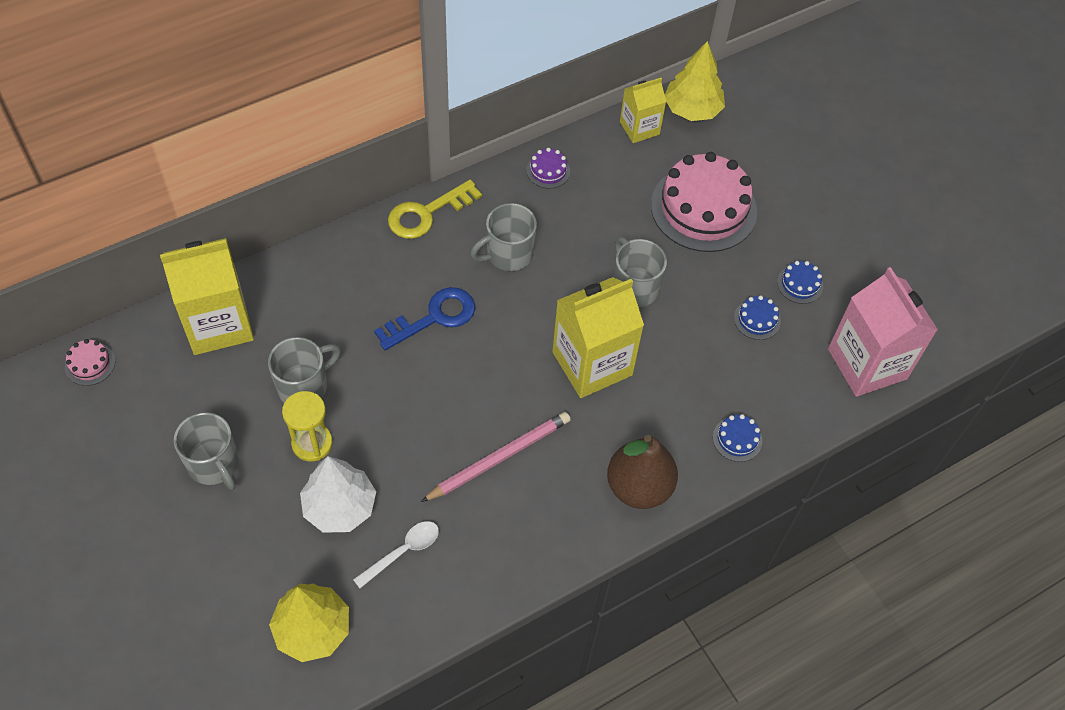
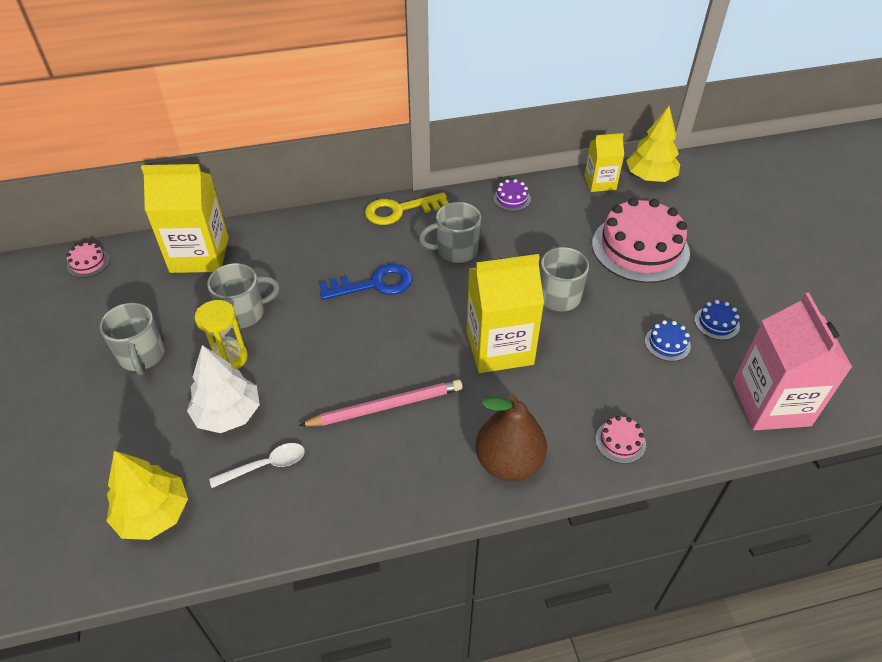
camera: 20 degrees right, 10 degrees down
(737, 439) = (620, 441): blue cake -> pink cake

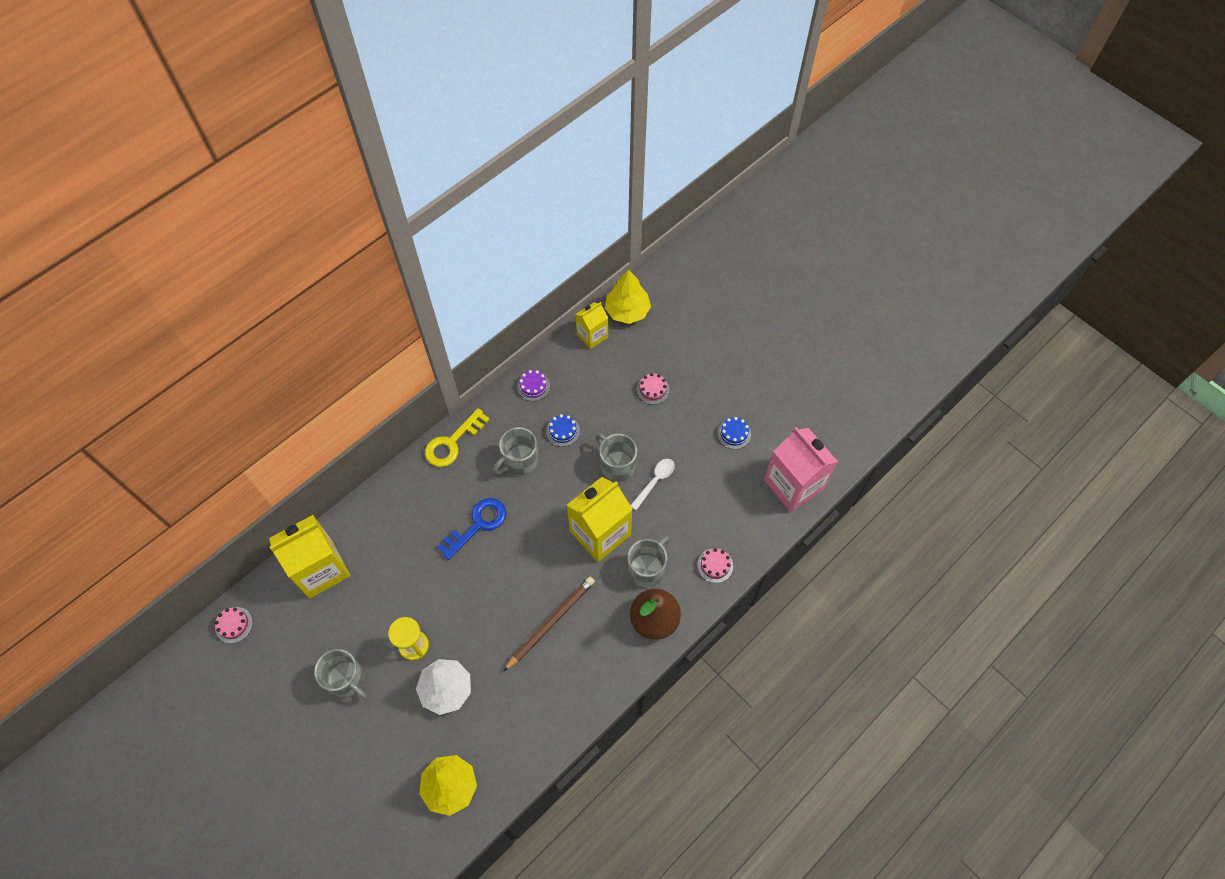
camera: 30 degrees left, 15 degrees up
(244, 313) = (396, 602): grey mug -> grey mug (647, 569)
(266, 466) = (500, 711): white spoon -> white spoon (655, 481)
(386, 406) = (551, 622): pink pencil -> brown pencil
(640, 248) = (653, 389): pink cake -> pink cake, size x0.42
(667, 343) = (709, 469): blue cake -> blue cake (562, 431)

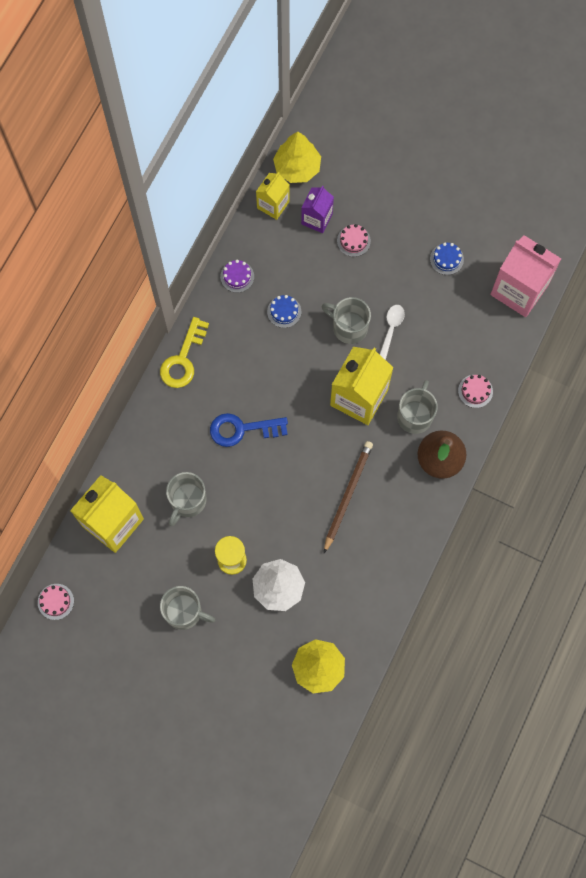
camera: 20 degrees left, 10 degrees up
(478, 524) = (242, 429): blue key -> blue key turned 120 degrees counterclockwise
(519, 461) = (255, 355): grey mug -> grey mug (187, 501)
(627, 360) = (317, 219): none -> purple carton

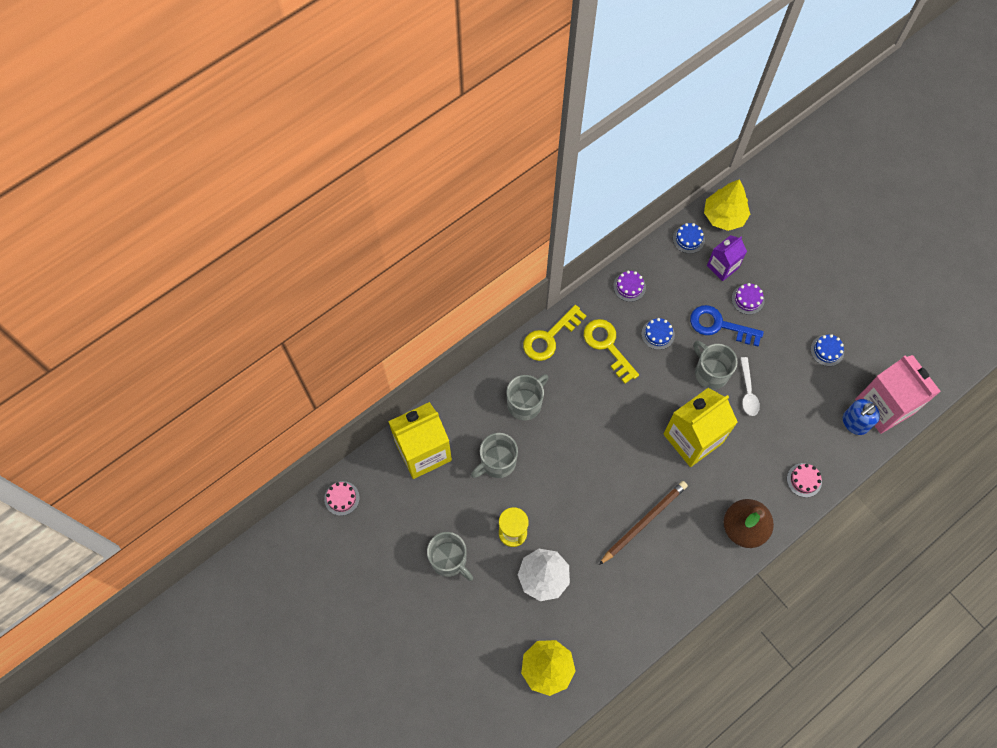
camera: 25 degrees right, 5 degrees down
(242, 344) = (607, 346): none -> yellow key
(242, 429) = (574, 420): blue key -> blue key (719, 325)
(273, 205) = (688, 239): yellow carton -> blue cake
(353, 241) = (747, 299): pink cake -> purple cake
(391, 330) = (748, 392): white spoon -> white spoon turned 135 degrees clockwise
(415, 416) = (738, 478): grey mug -> grey mug (525, 403)
(499, 317) = (854, 423): none -> blue soap dispenser

